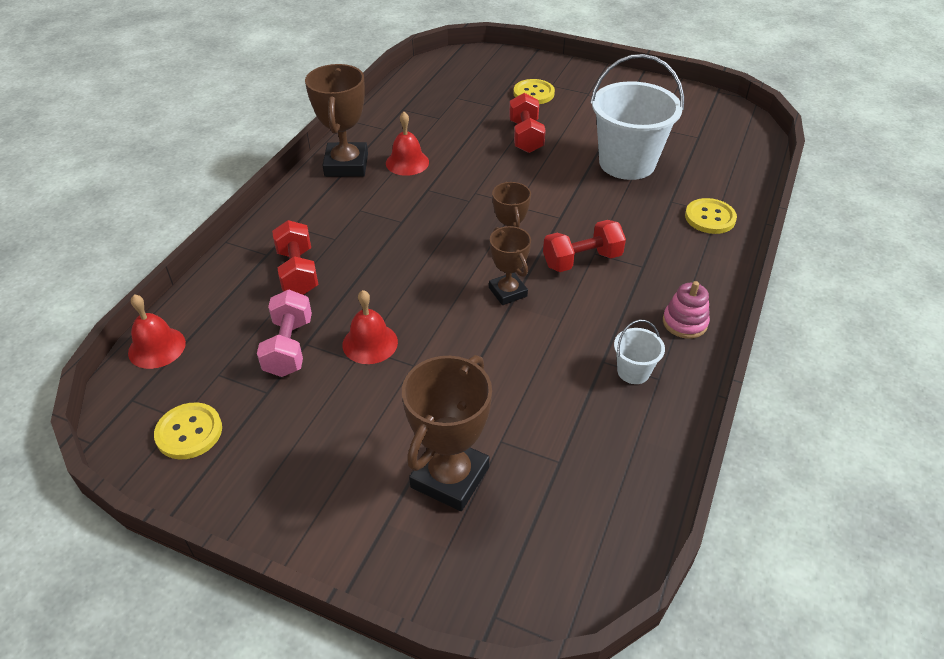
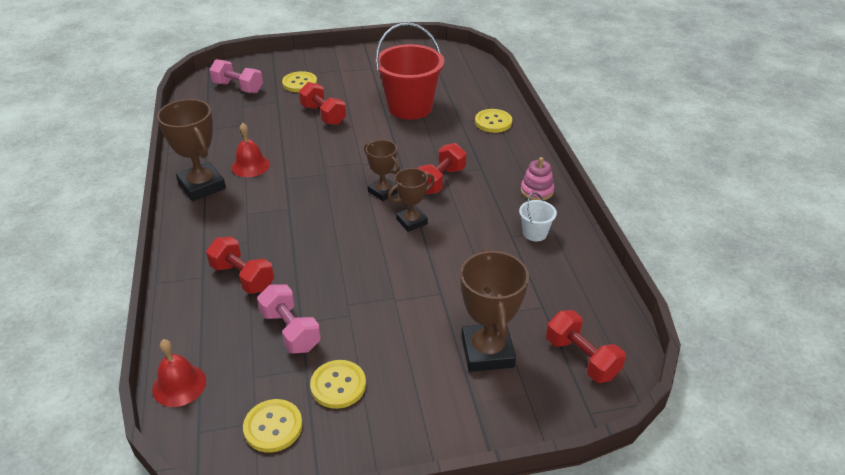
camera: 35 degrees left, 5 degrees down
(278, 426) = (338, 385): none -> yellow button
(370, 343) = (349, 298): red bell -> none
(469, 77) = (238, 88): none -> pink dumbbell
(508, 292) = (411, 221): brown trophy -> brown trophy turned 60 degrees counterclockwise
(546, 547) = (581, 358): none -> red dumbbell
(627, 163) = (410, 107): white bucket -> red bucket

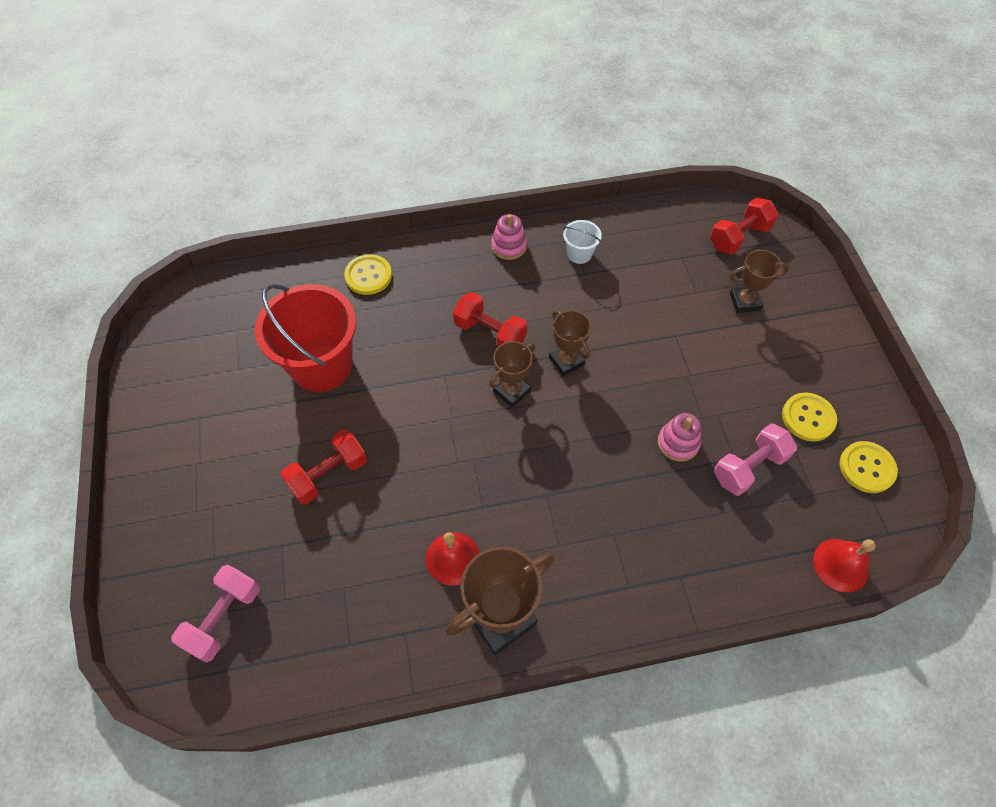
camera: 90 degrees left, 20 degrees up
(242, 277) = (676, 529): red dumbbell -> none
(299, 83) = (227, 519): yellow button -> none
(323, 285) = (678, 443): none -> pink stacking toy
(487, 352) = (744, 302): brown trophy -> brown trophy, size x0.61

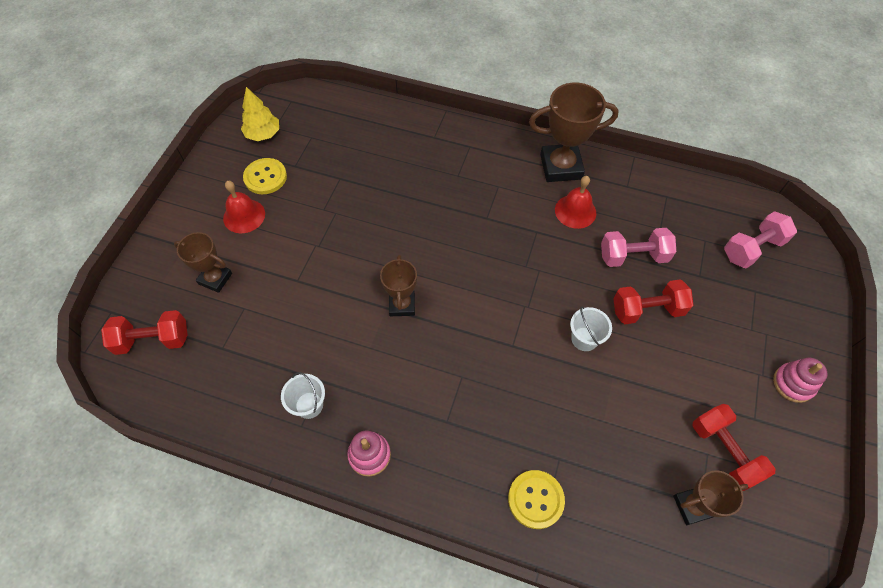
camera: 150 degrees left, 0 degrees up
(321, 365) = (622, 414): red bucket -> none
(380, 414) = (584, 339): none -> white bucket
(490, 333) = (449, 365): red dumbbell -> red dumbbell (724, 452)
(511, 391) = (464, 303): brown trophy -> brown trophy (692, 506)
(678, 443) = (368, 205): pink stacking toy -> pink stacking toy (793, 383)
(749, 467) = (336, 169): pink dumbbell -> pink dumbbell (633, 256)
(841, 565) = (335, 101): red bell -> red bell (244, 216)
(867, 468) = (263, 134): yellow button -> yellow tree

